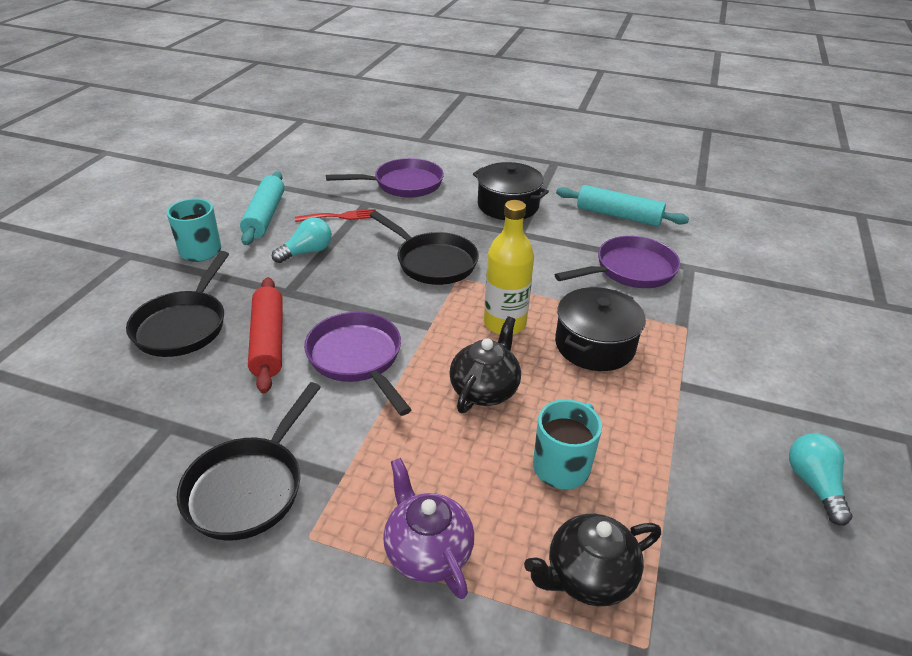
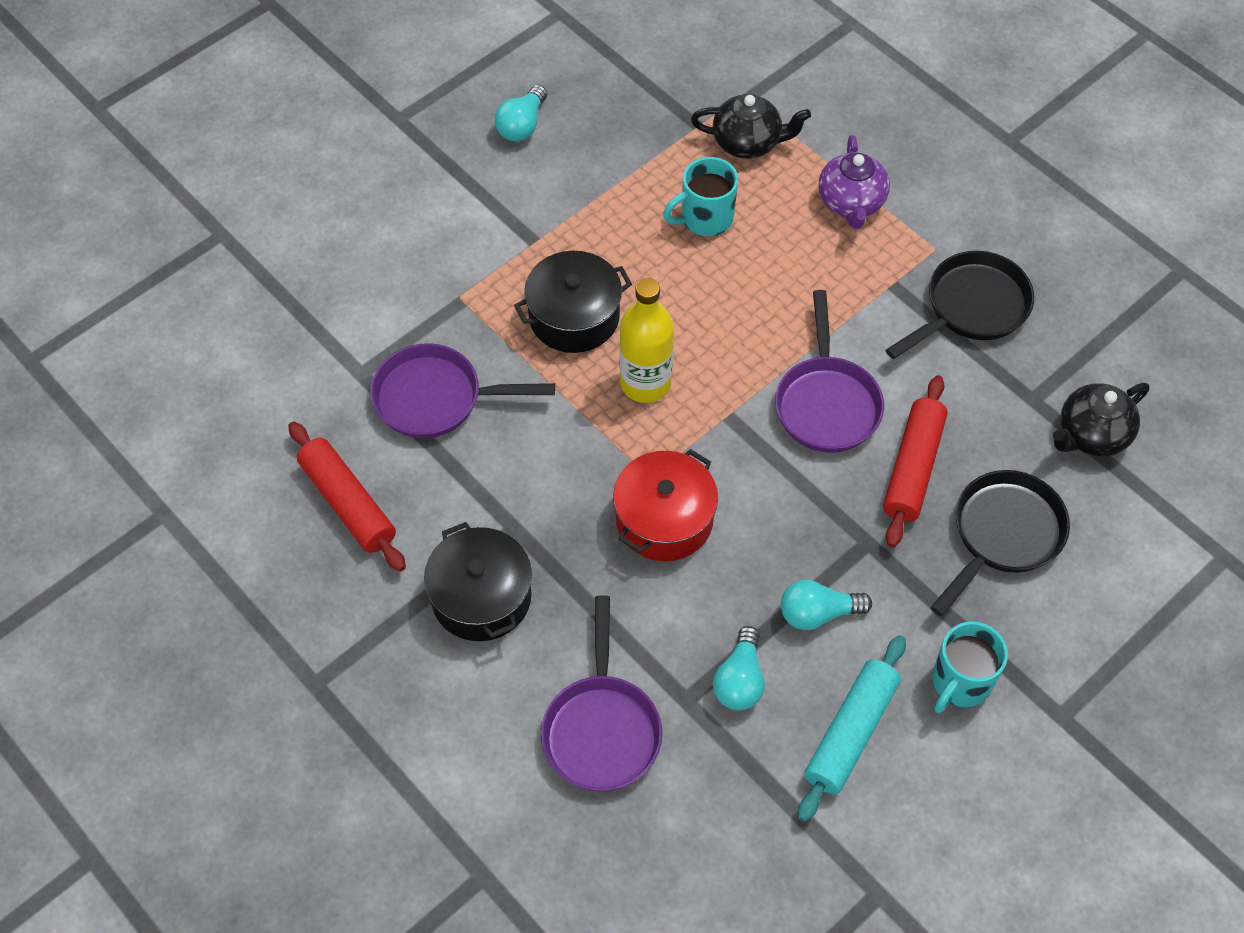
camera: 150 degrees left, 20 degrees up
(340, 216) = (739, 680): red fork -> turquoise light bulb
(403, 184) = (601, 729): purple pan -> purple pan turned 105 degrees counterclockwise
(433, 262) = (664, 519): black pan -> red pot
(484, 390) = (721, 314): black teapot -> black teapot (1091, 435)
(618, 215) = (348, 503): turquoise rolling pin -> red rolling pin

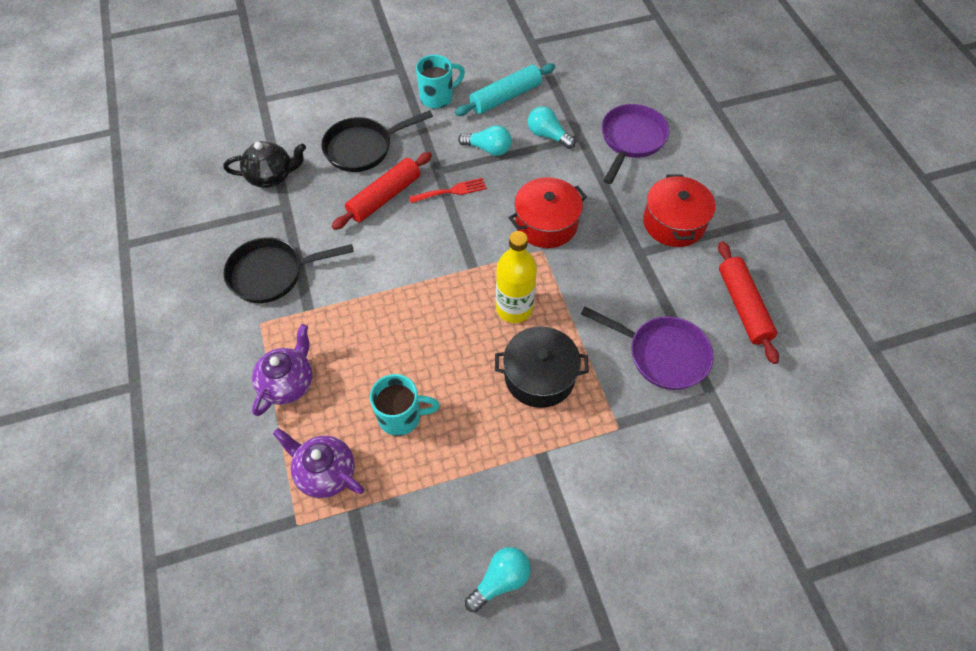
camera: 155 degrees left, 0 degrees up
(481, 597) = (673, 222): black pot -> red pot
(739, 680) = (548, 135): turquoise light bulb -> turquoise light bulb turned 90 degrees counterclockwise
(747, 143) = (325, 472): black teapot -> purple teapot
(826, 403) = (407, 251): purple pan -> none
(827, 516) = (451, 191): none -> red fork

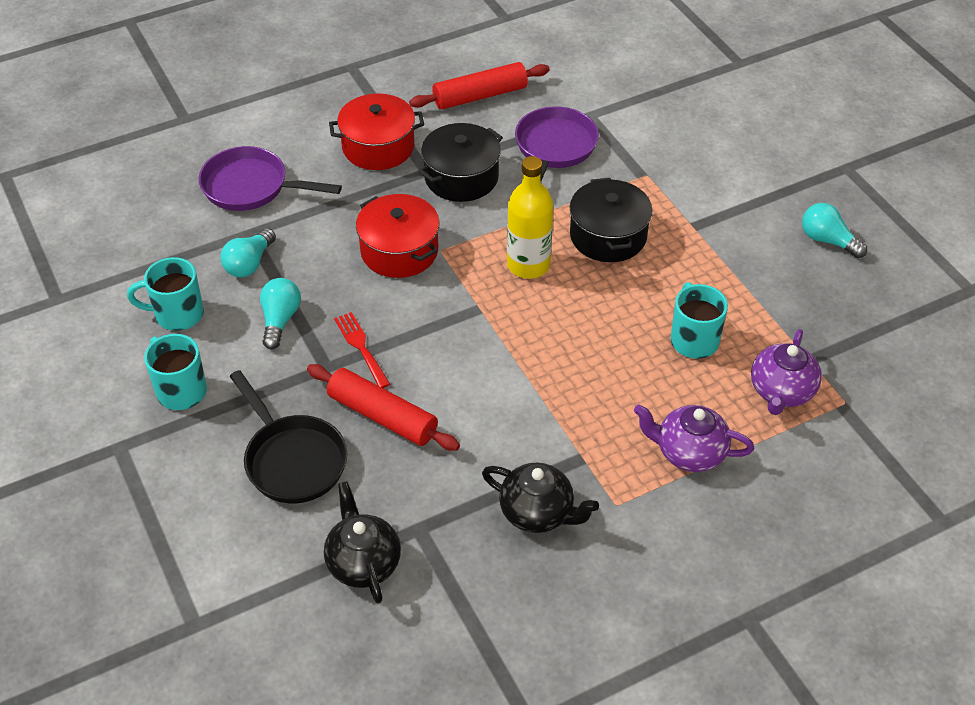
camera: 100 degrees left, 10 degrees down
(272, 274) = (537, 512): black pan -> black teapot
(505, 97) = (177, 314): turquoise rolling pin -> turquoise mug
(629, 276) = (461, 177): none -> black pot

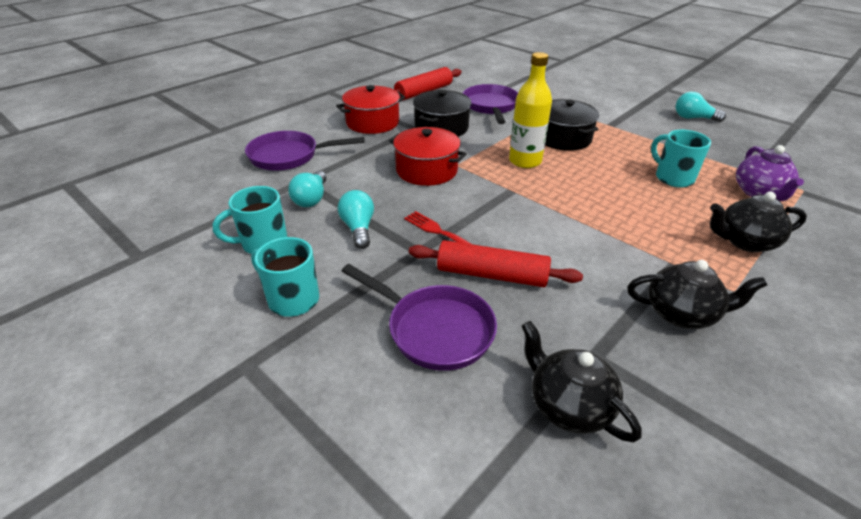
camera: 20 degrees left, 10 degrees down
(292, 460) = (434, 330): black pan -> purple pan
(689, 452) = (744, 242): purple teapot -> black teapot

